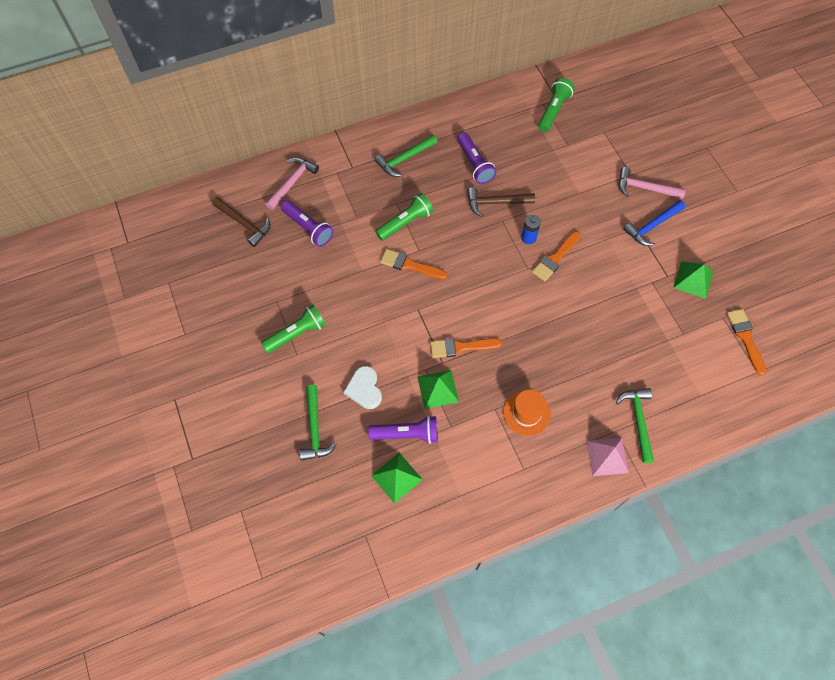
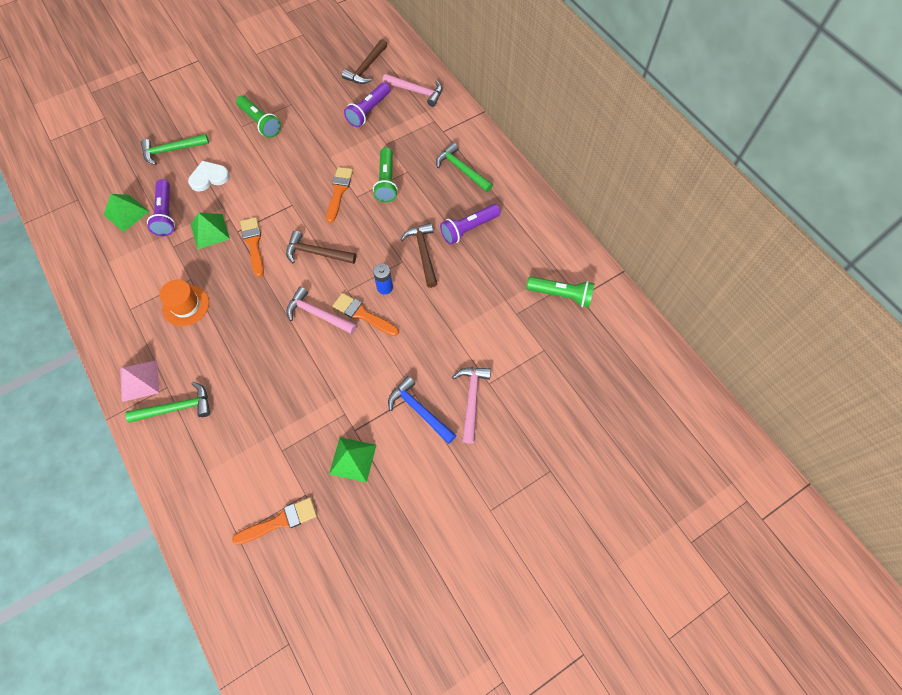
camera: 80 degrees right, 0 degrees up
(406, 222) = (386, 181): green flashlight -> green flashlight turned 45 degrees clockwise
(481, 290) = (317, 253): none -> brown hammer
(551, 295) = (318, 314): none -> pink hammer

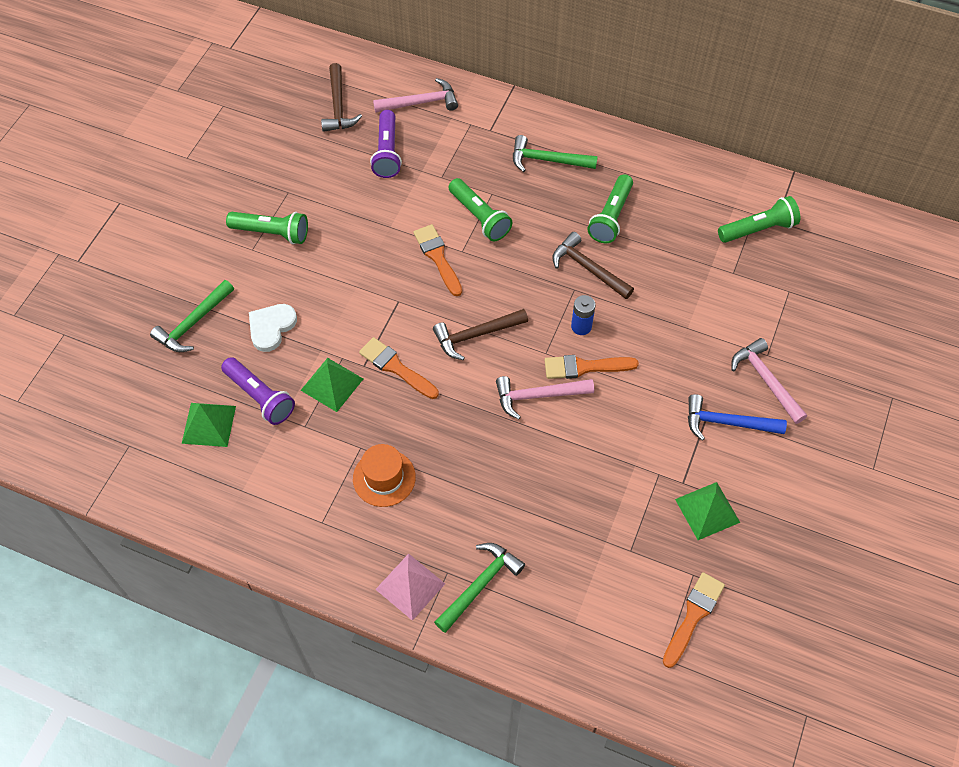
camera: 35 degrees left, 5 degrees down
(468, 229) = (611, 217): purple flashlight -> green flashlight

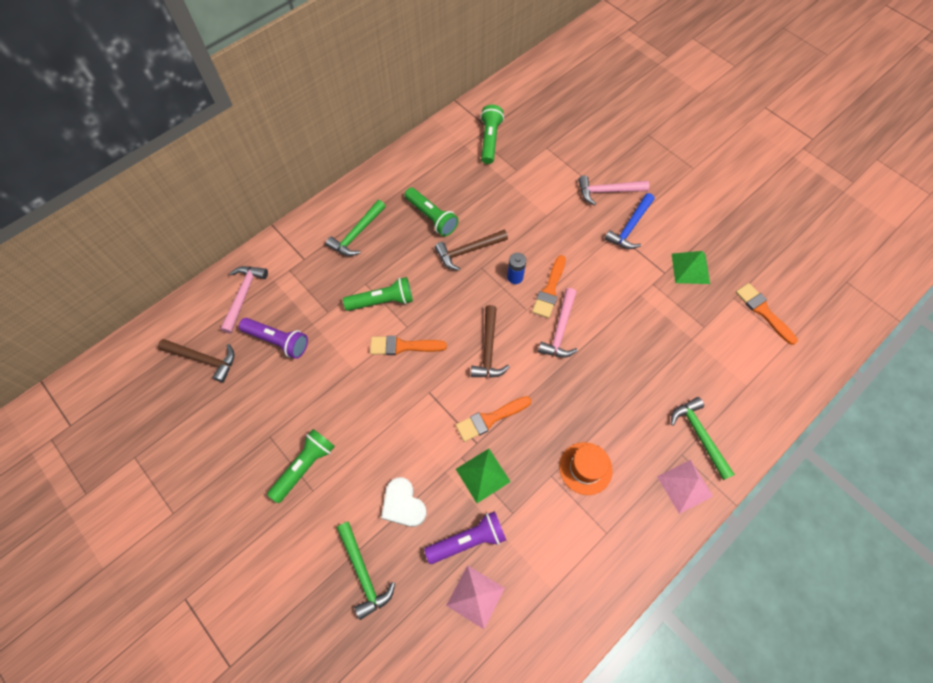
camera: 65 degrees left, 5 degrees up
(209, 424) = (475, 596): green pyramid -> pink pyramid

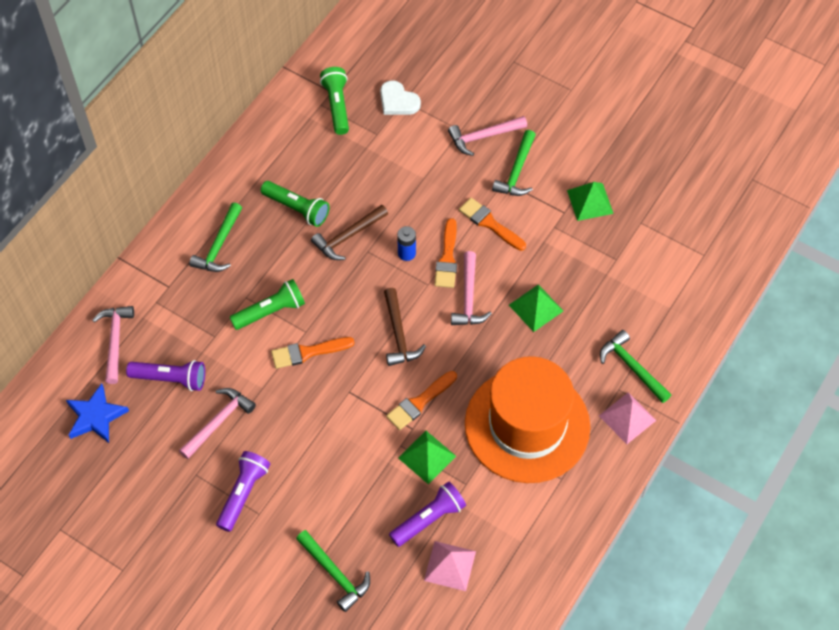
camera: 15 degrees left, 5 degrees down
(203, 359) = (96, 416): brown hammer -> blue star
(305, 391) = (218, 422): none -> pink hammer
(305, 466) = (243, 493): green flashlight -> purple flashlight
(403, 504) = (355, 503): white heart -> white heart (398, 101)
(585, 468) = (527, 425): orange hat -> orange hat, size x2.30
(619, 355) = (536, 308): none -> green pyramid
(630, 227) = (517, 171): blue hammer -> green hammer
(763, 311) = (672, 229): orange brush -> orange brush (489, 223)

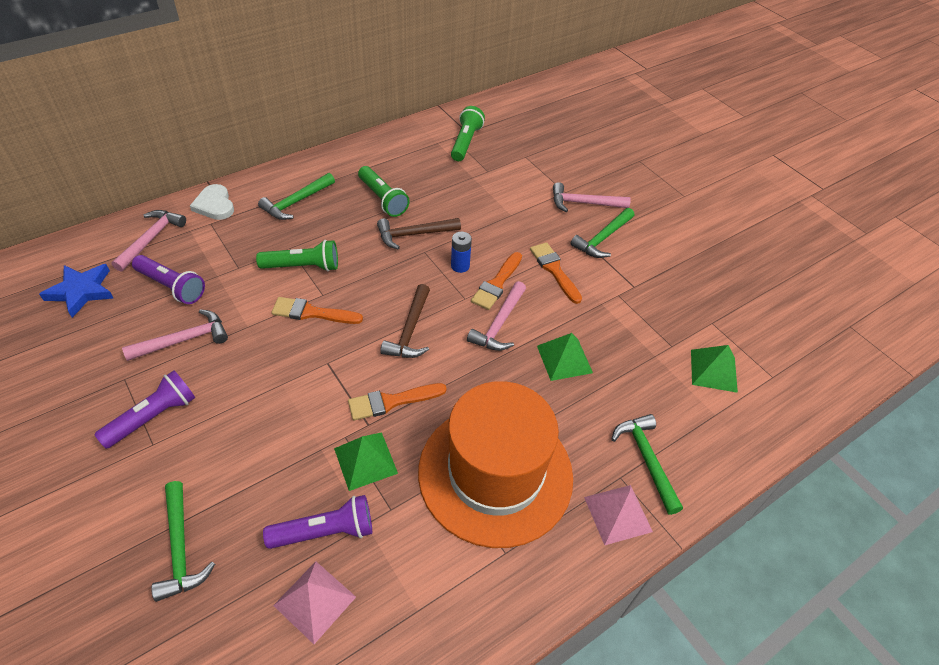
camera: 20 degrees right, 10 degrees down
(398, 101) = (520, 155): white heart -> white heart (214, 205)
(590, 202) = (665, 287): green pyramid -> green pyramid (713, 370)

